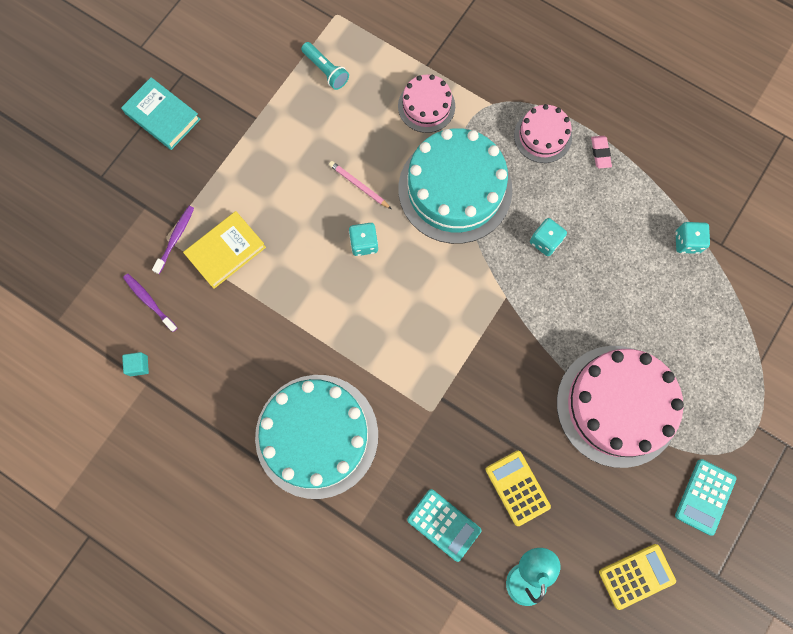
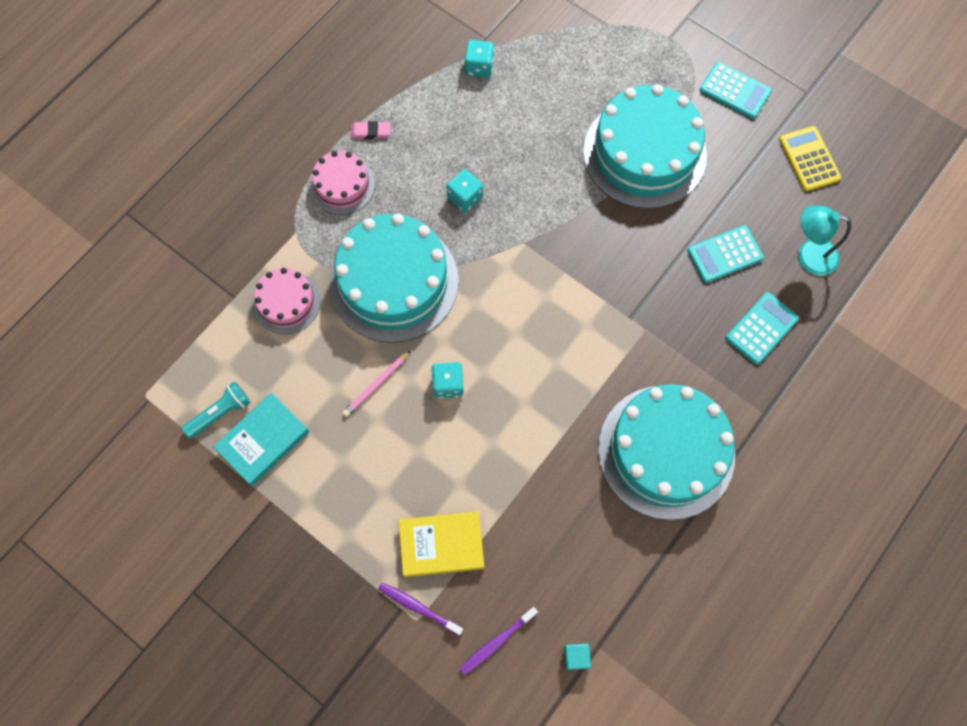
camera: 85 degrees left, 5 degrees down
(163, 116) = (249, 621): turquoise book -> turquoise book (263, 440)
(226, 251) = (441, 545): yellow book -> yellow book turned 60 degrees counterclockwise
(517, 487) = (724, 254): yellow calculator -> turquoise calculator
(617, 405) = (644, 153): pink cake -> turquoise cake

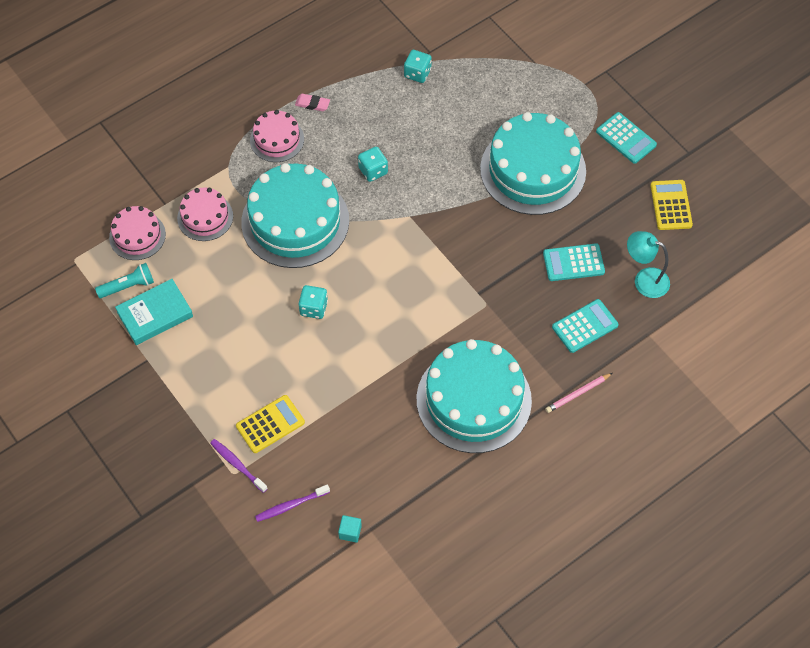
camera: 15 degrees right, 10 degrees down
(213, 346) = (137, 236): none -> pink cake
(376, 385) = (256, 295): pink pencil -> pink pencil (577, 394)
(441, 545) = (270, 424): yellow book -> yellow calculator

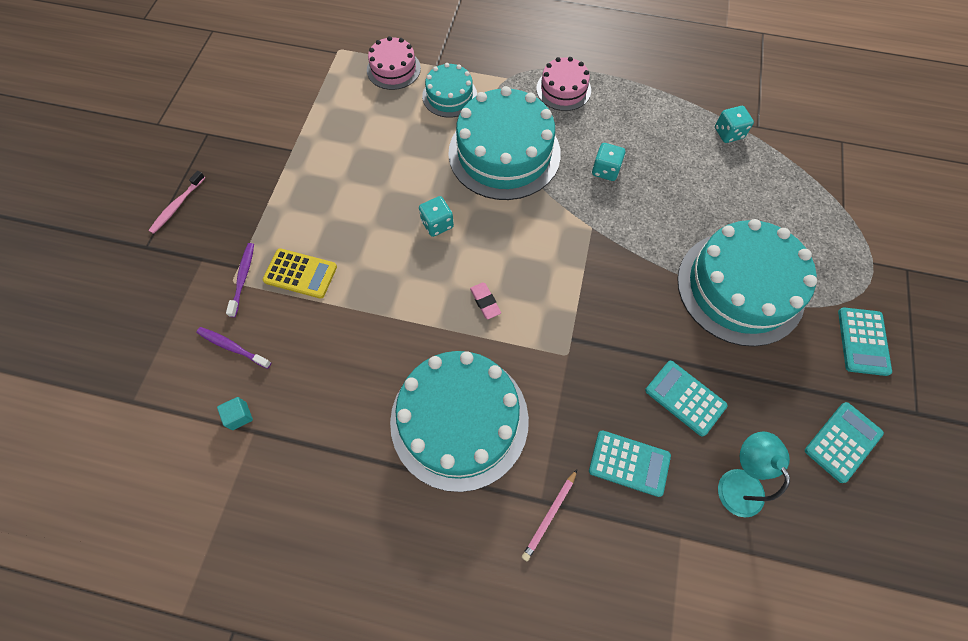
camera: 50 degrees right, 5 degrees up
(122, 473) = (177, 206): none -> pink toothbrush
(128, 286) = (345, 94): turquoise flashlight -> none
(155, 314) = (336, 126): turquoise book -> none
(205, 217) = (449, 96): pink cake -> turquoise cake
(312, 104) = (619, 88): pink eraser -> pink eraser (485, 302)
(577, 394) = (549, 516): pink pencil -> pink pencil turned 75 degrees counterclockwise
(671, 205) = (843, 442): yellow calculator -> turquoise calculator

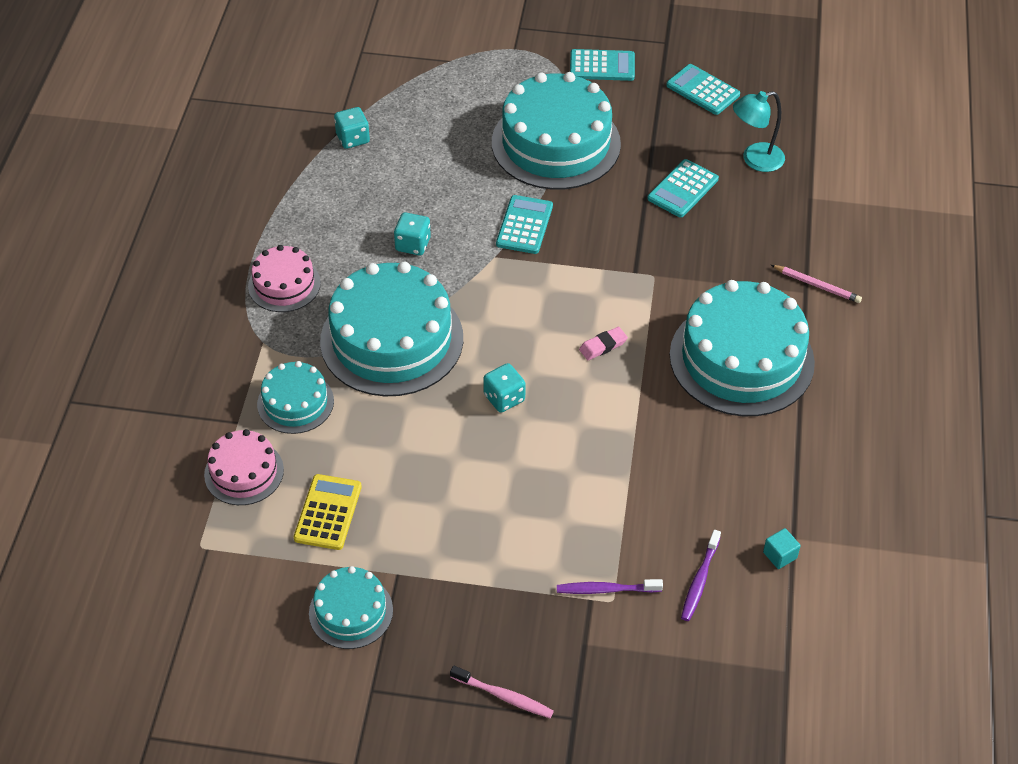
camera: 95 degrees left, 15 degrees down
(269, 124) = (351, 611): none -> turquoise cake
(300, 274) = (591, 528): yellow calculator -> yellow calculator (328, 512)
(629, 463) = (755, 230): turquoise calculator -> turquoise calculator (524, 225)

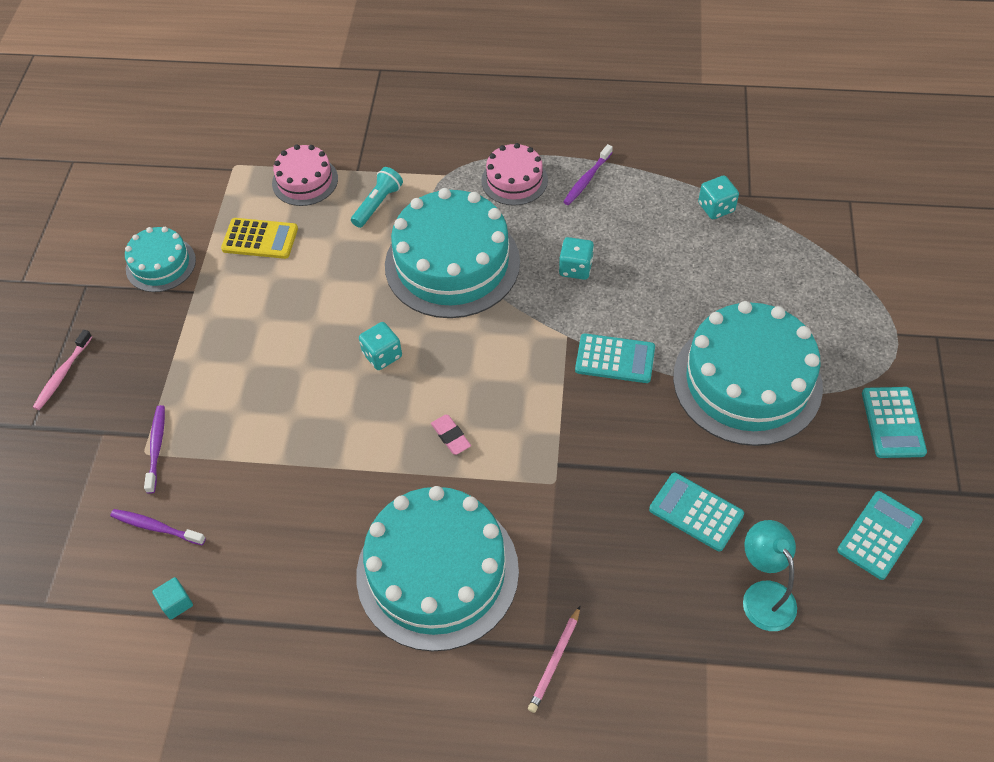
camera: 90 degrees right, 5 degrees up
(295, 227) = (587, 179): none -> purple toothbrush
(295, 402) = (378, 204): turquoise cake -> turquoise flashlight

